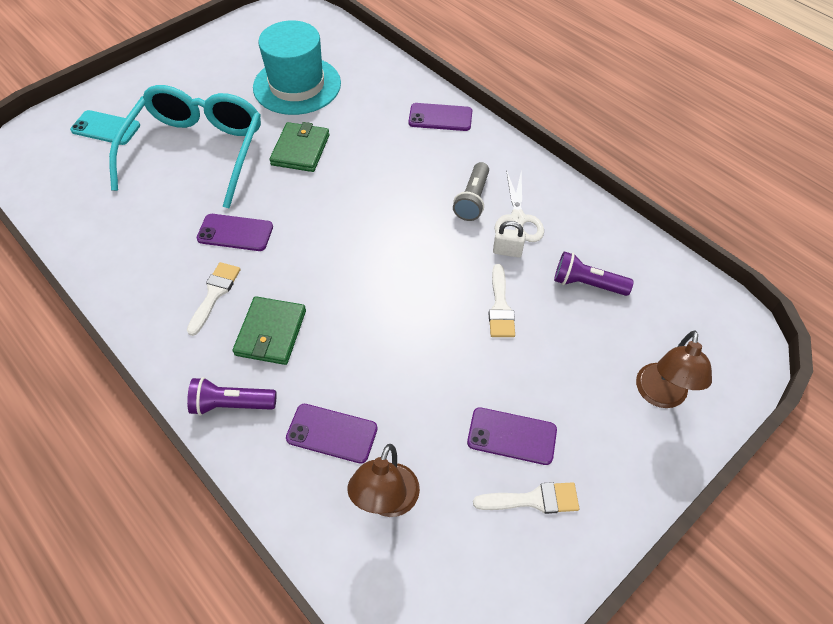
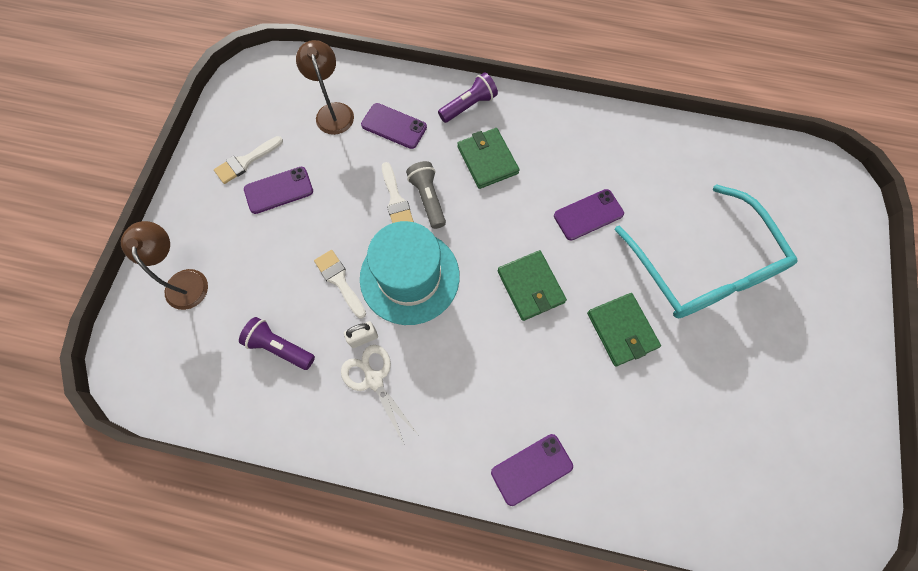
camera: 145 degrees right, 15 degrees up
(106, 128) = (801, 239): turquoise phone -> none
(214, 294) = (551, 161): white brush -> white brush (396, 200)
(297, 85) = (707, 412): turquoise hat -> turquoise hat (409, 277)
(332, 433) = (394, 126): purple phone -> purple phone turned 45 degrees clockwise
(338, 211) = (530, 286): none -> green wallet
(472, 200) = (427, 376): grey flashlight -> grey flashlight (428, 199)
(587, 284) = (280, 347): purple flashlight -> purple flashlight turned 135 degrees counterclockwise

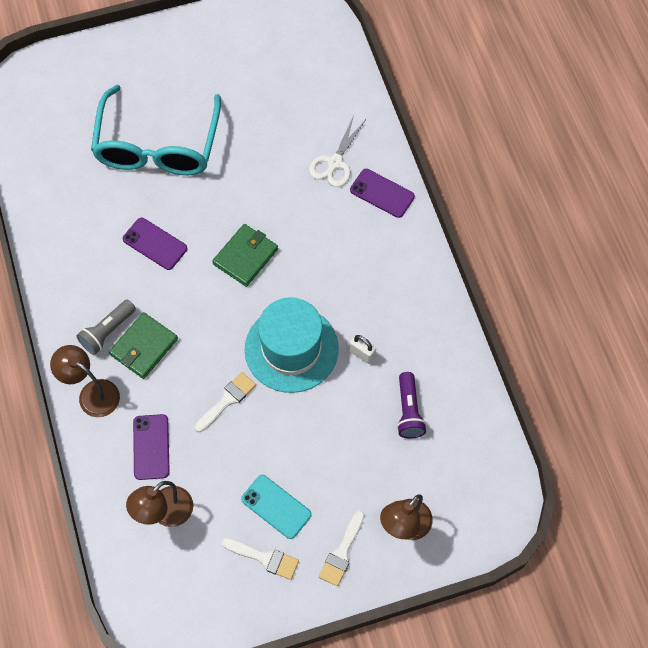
camera: 120 degrees left, 5 degrees down
(279, 190) = (276, 507): purple phone -> turquoise phone
(339, 281) = (328, 401): white brush -> white brush (342, 552)
(373, 379) = (388, 328): white scissors -> white scissors (335, 163)
(428, 199) = (211, 374): grey flashlight -> grey flashlight (107, 331)
(468, 106) = (92, 393): purple flashlight -> brown lamp
(621, 330) = (243, 180): green wallet -> none
(703, 268) = (157, 146): turquoise glasses -> turquoise glasses turned 150 degrees clockwise

